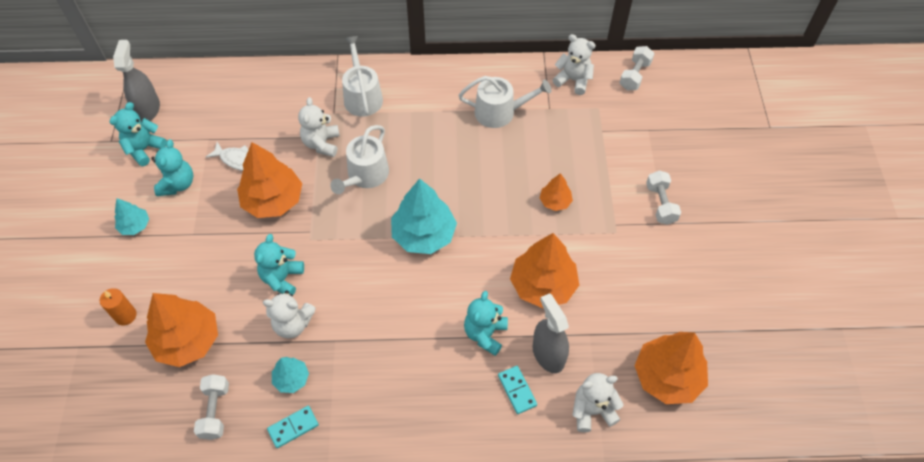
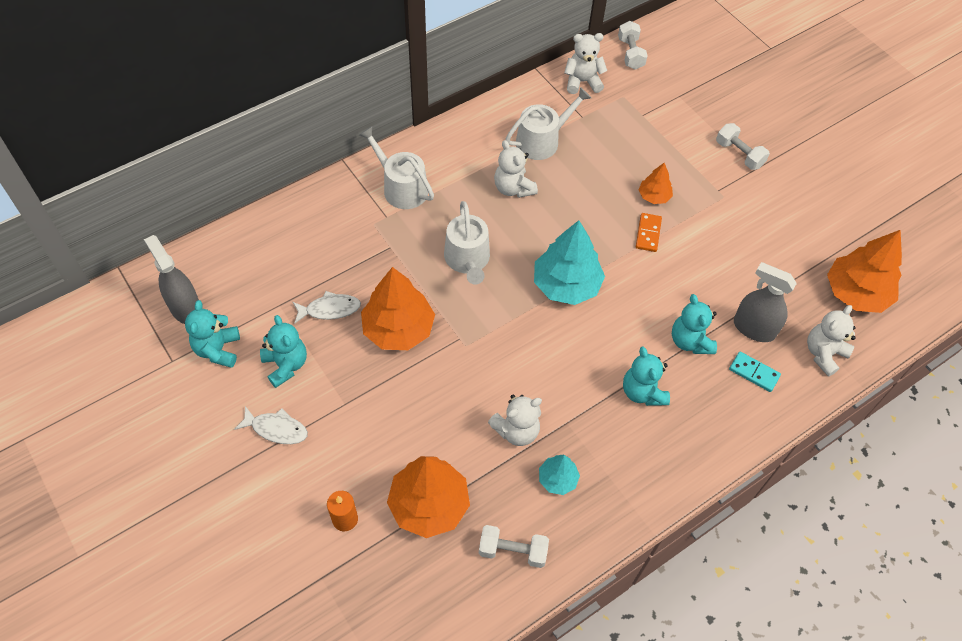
camera: 35 degrees left, 0 degrees up
(135, 225) = (276, 429): turquoise tree -> white fish
(215, 411) = (512, 551): white dumbbell -> white dumbbell turned 45 degrees counterclockwise
(282, 278) = (470, 395): turquoise teddy bear -> turquoise teddy bear (642, 392)
(293, 427) = (595, 520): turquoise domino -> none
(321, 143) = (400, 251): white teddy bear -> white teddy bear (513, 188)
(524, 229) = (648, 233): none -> orange domino
(543, 285) = (702, 273): orange tree -> none

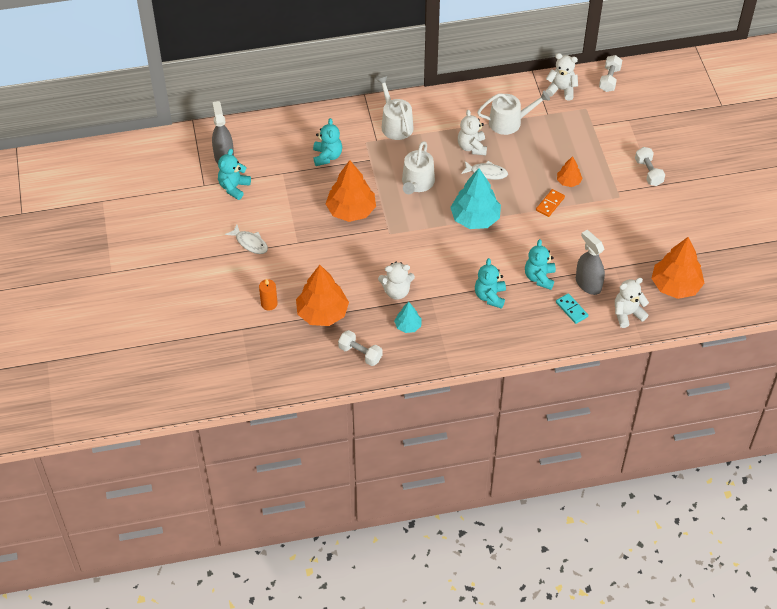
camera: 25 degrees right, 5 degrees down
(286, 365) = (271, 209): turquoise teddy bear -> turquoise teddy bear (327, 156)
(329, 309) = (313, 185): white fish -> white fish (486, 173)

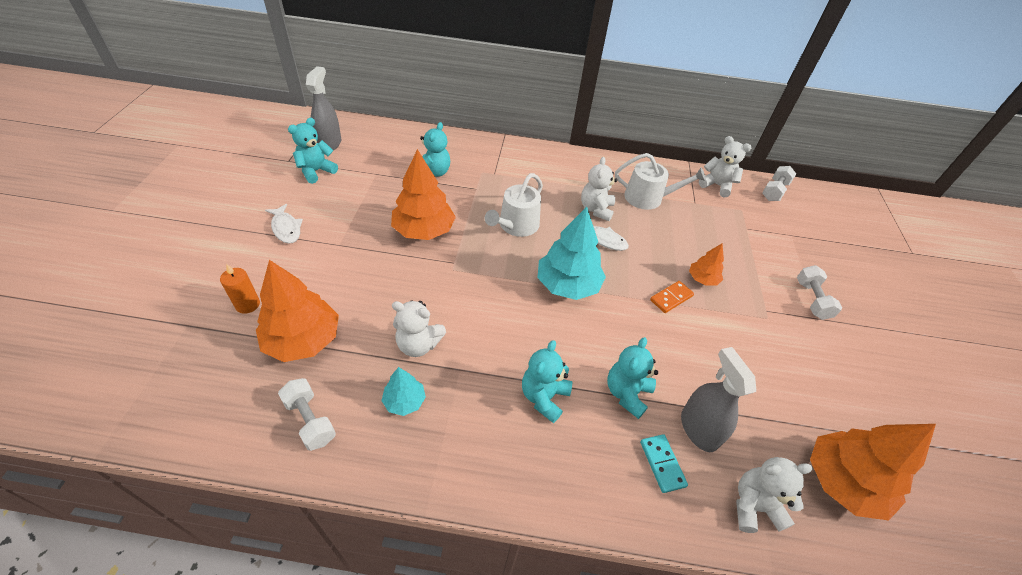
camera: 15 degrees right, 5 degrees down
(395, 124) = (522, 166): white watering can -> none

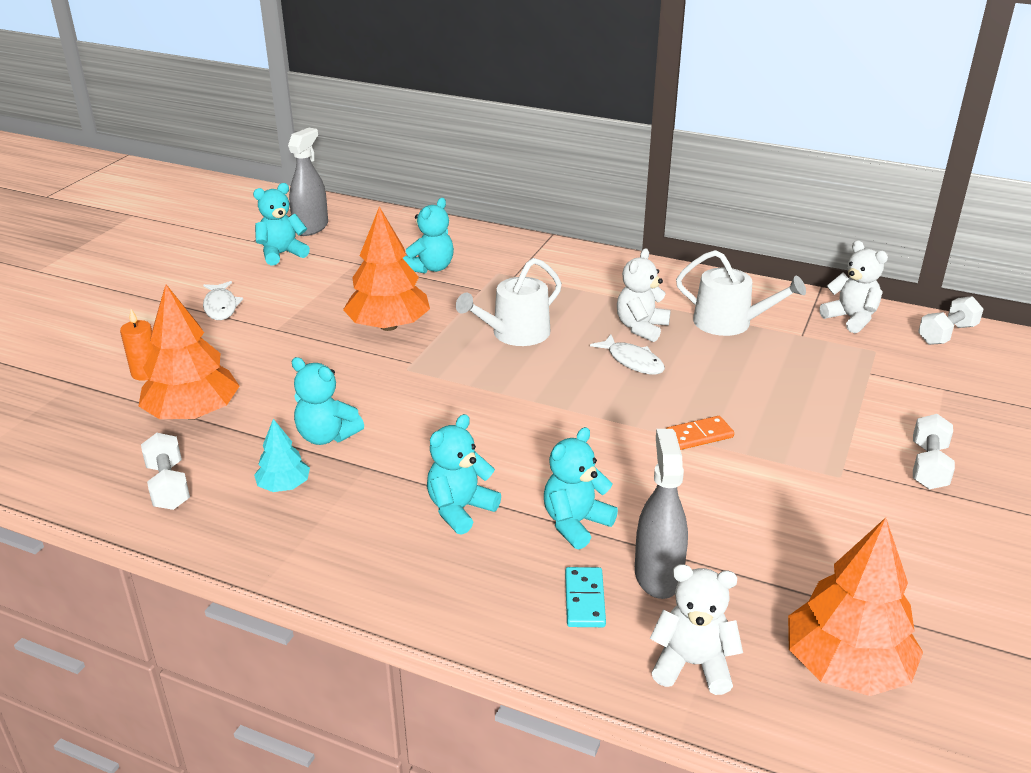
camera: 20 degrees right, 15 degrees down
(418, 344) = (326, 436): white teddy bear -> turquoise teddy bear
(568, 285) = (554, 403): turquoise tree -> none
(702, 279) = (761, 421): orange tree -> none

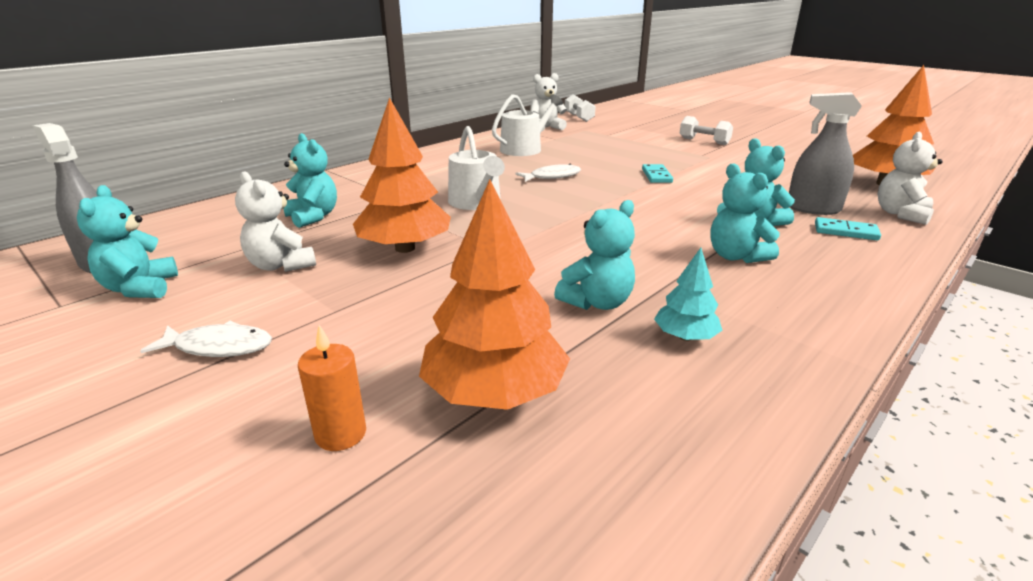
camera: 70 degrees left, 5 degrees down
(169, 486) = (668, 426): white dumbbell -> none
(641, 328) = (508, 168): white teddy bear -> white teddy bear (281, 265)
(699, 435) = (656, 176): orange domino -> turquoise domino

